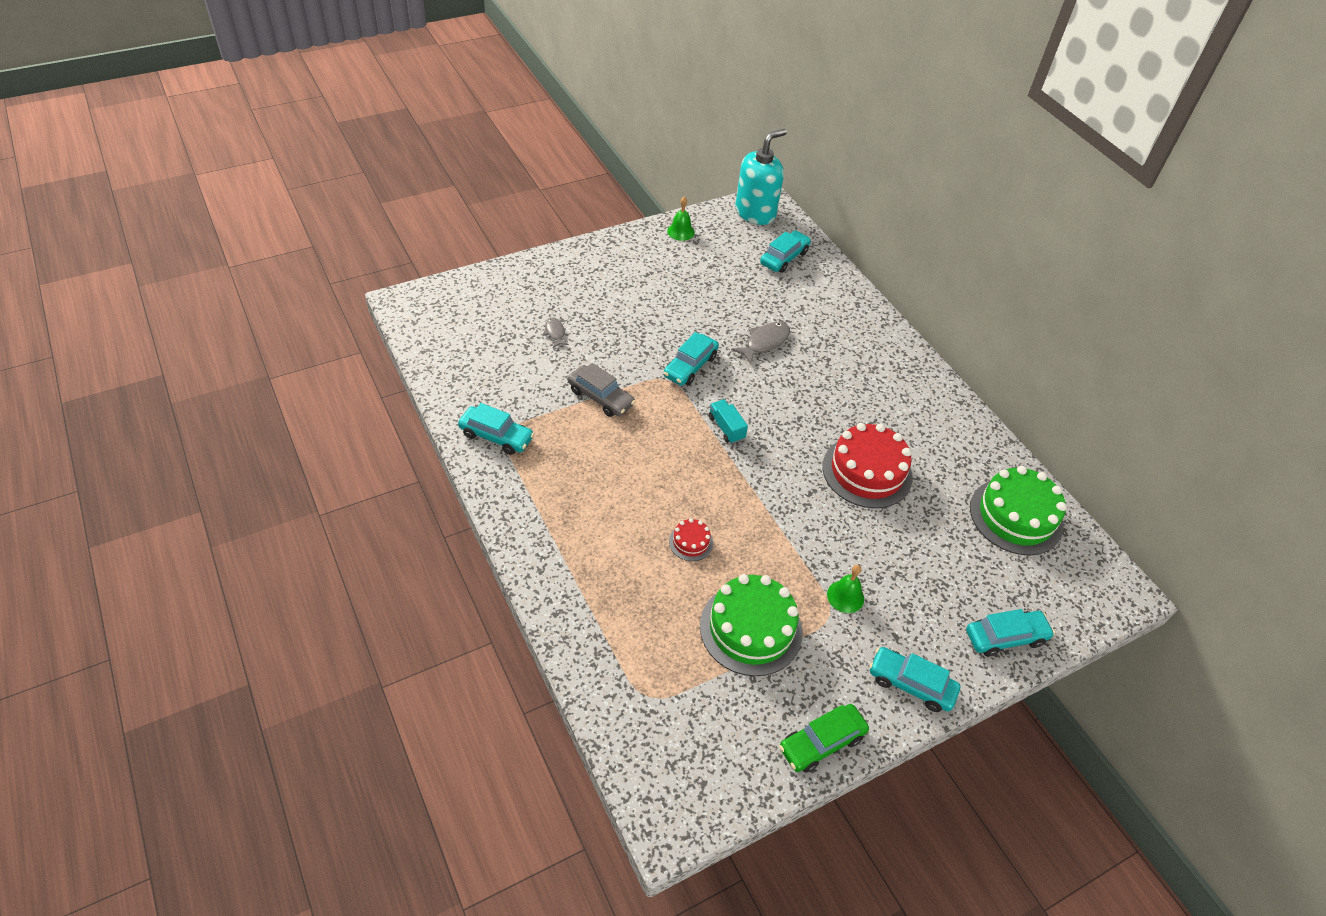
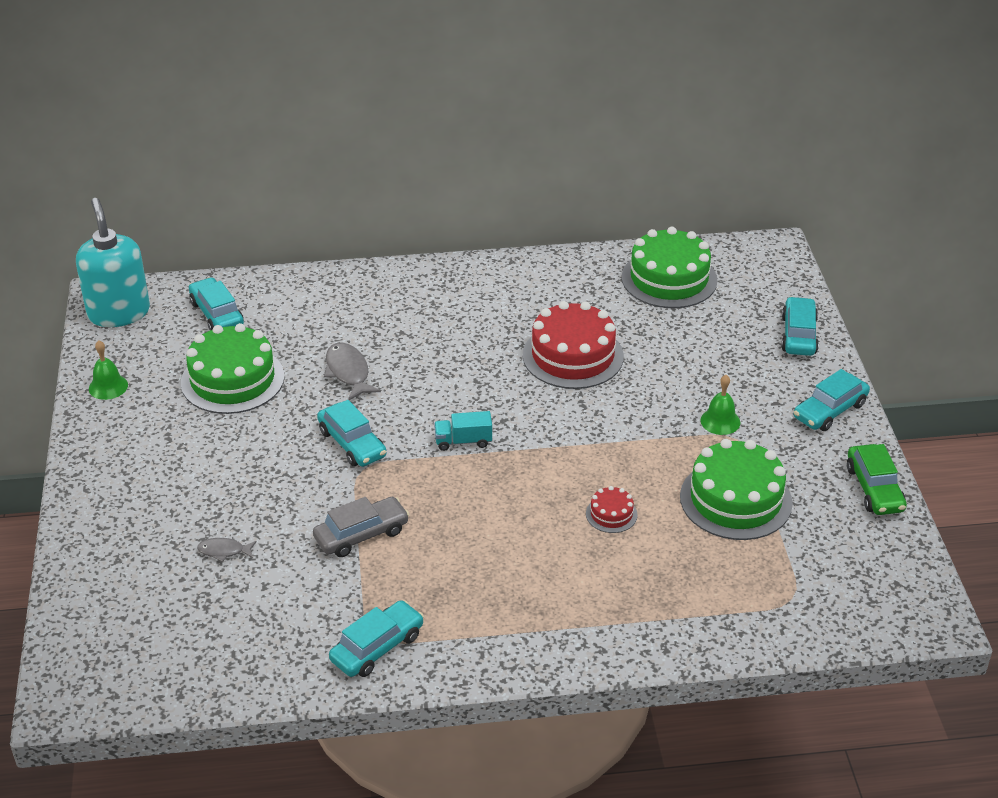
camera: 65 degrees left, 10 degrees down
(721, 286) = (232, 379): none -> green cake

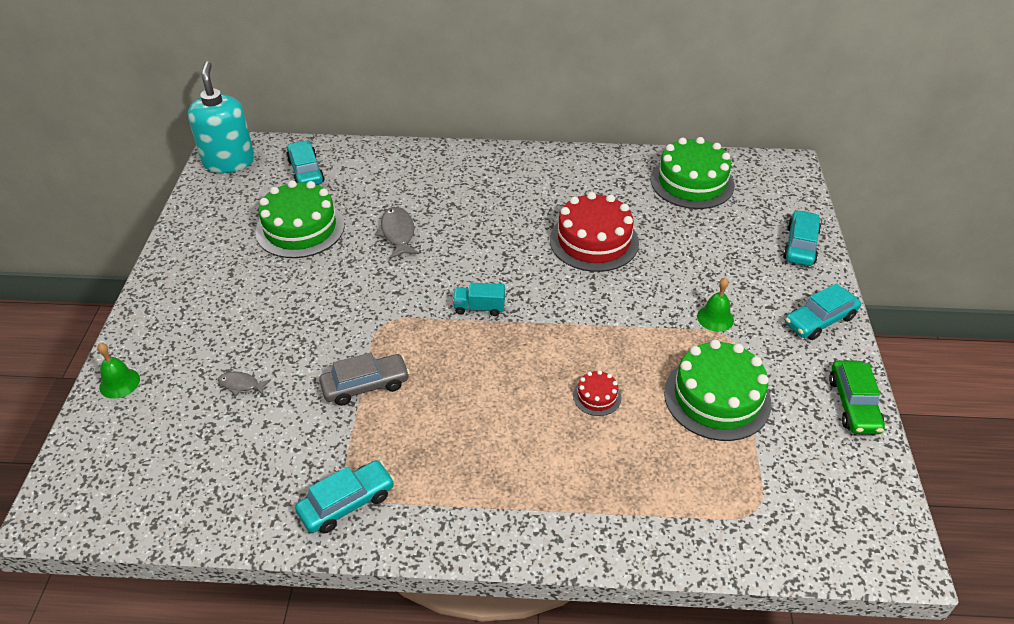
camera: 10 degrees right, 5 degrees up
(108, 386) = (198, 222): green bell -> green bell (119, 383)
(352, 443) = (382, 298): turquoise car -> none

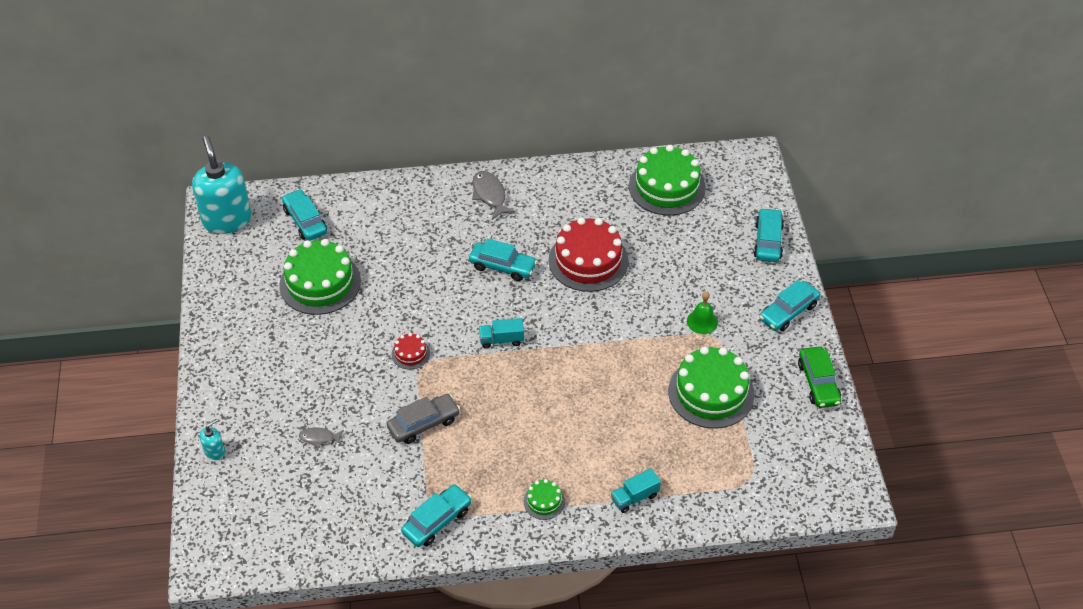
camera: 10 degrees left, 5 degrees up
(119, 383) = (215, 451): green bell -> turquoise soap dispenser
(398, 233) = (411, 276): grey fish -> grey fish (490, 195)
(486, 499) = (544, 501): none -> green cake
(498, 236) = (502, 266): none -> turquoise car
(597, 396) = (615, 405): red cake -> red cake (410, 354)
(602, 511) = (634, 497): none -> turquoise truck

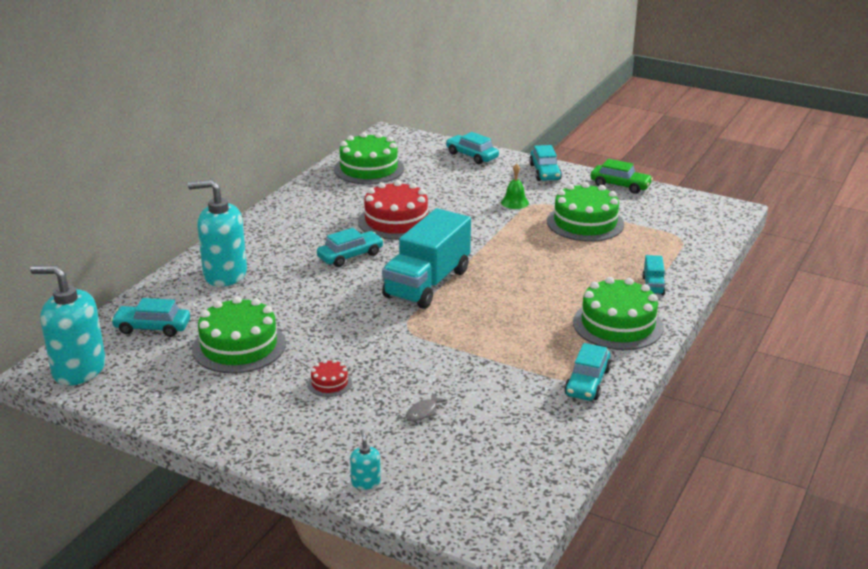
camera: 55 degrees left, 20 degrees down
(408, 211) = (224, 274): none -> turquoise soap dispenser
(410, 354) = (386, 330): red cake -> red cake (329, 383)
(424, 424) = (472, 351): grey car -> none
(437, 521) = (587, 382): turquoise car -> turquoise car turned 150 degrees counterclockwise
(490, 195) = (266, 234): grey fish -> none
(501, 340) = (427, 283): turquoise truck -> turquoise truck, size x2.45
(544, 501) = (617, 325): green cake -> green cake, size x2.18

